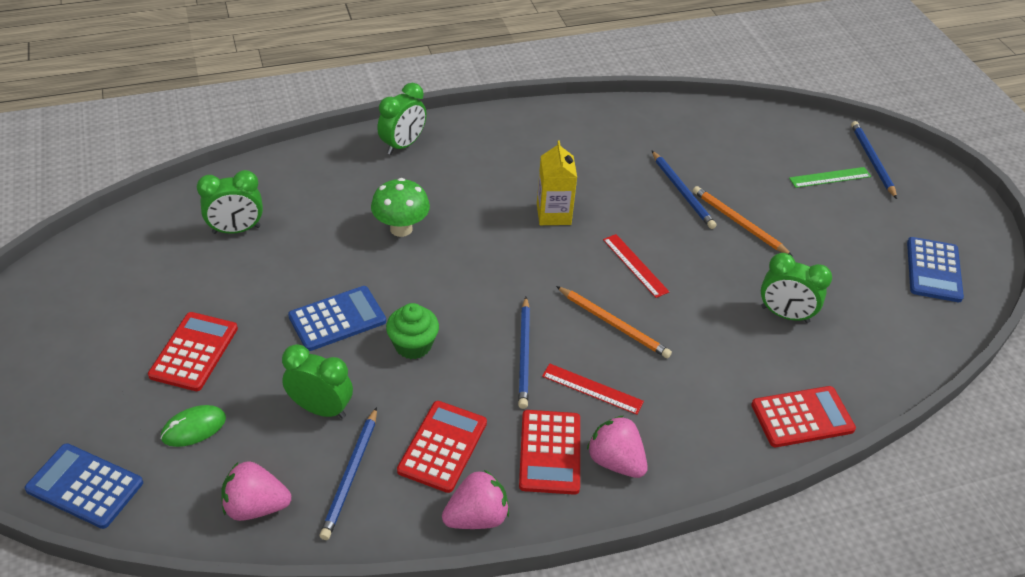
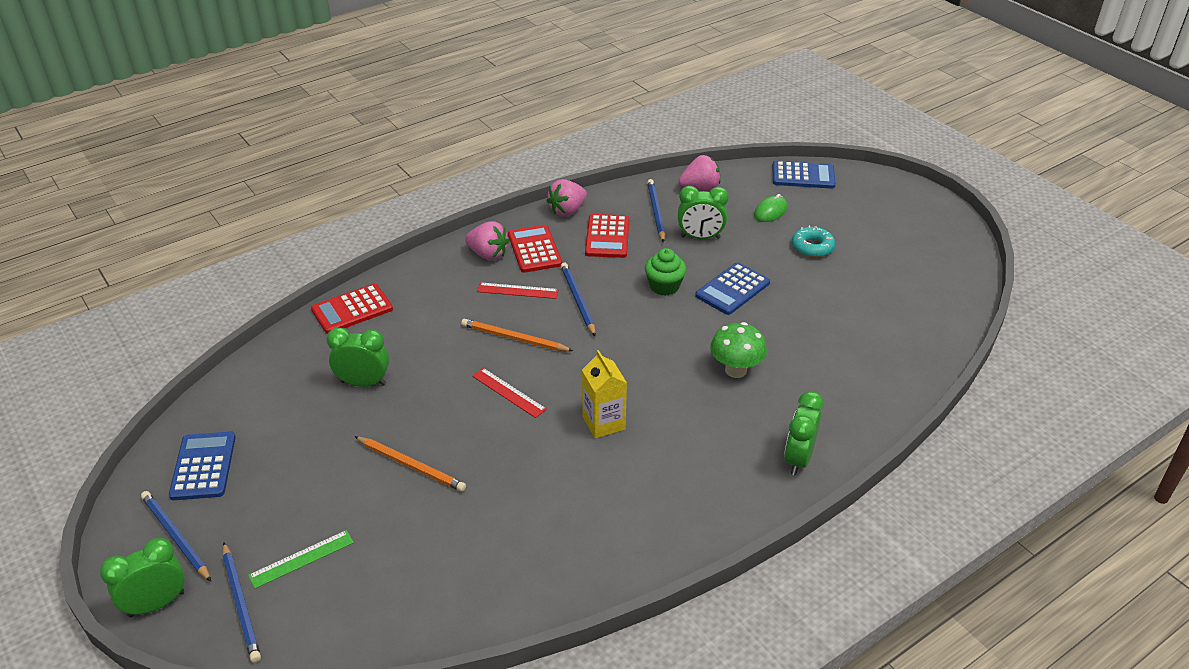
camera: 165 degrees right, 5 degrees down
(194, 352) = (812, 247): red calculator -> turquoise donut
(236, 230) = (870, 332): green clock -> green clock (156, 604)
(682, 191) = (477, 487): blue pencil -> blue pencil (176, 537)

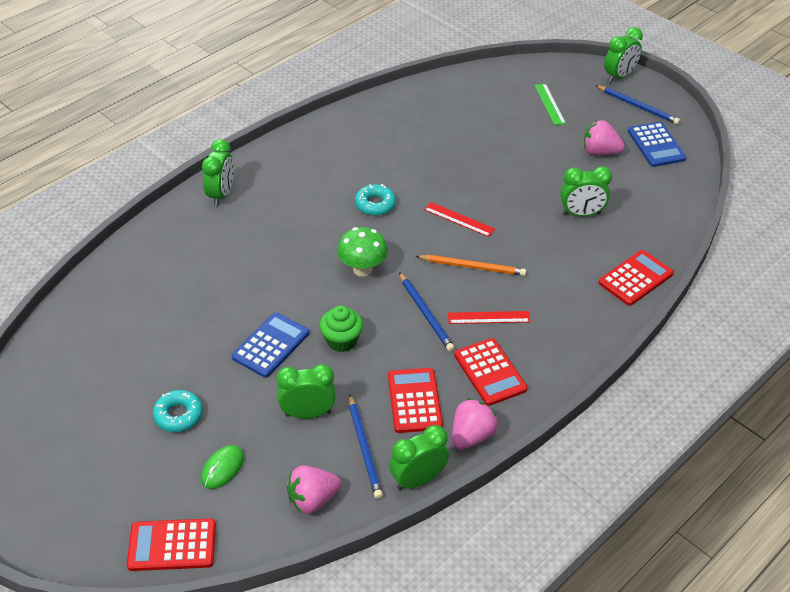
camera: 170 degrees right, 5 degrees up
(241, 603) = (570, 81): blue pencil -> none
(301, 559) = (549, 104): green ruler -> green ruler turned 60 degrees counterclockwise
(411, 465) = (509, 161): orange pencil -> none
(488, 254) = (537, 359): pink strawberry -> pink strawberry (600, 152)
(603, 423) = (375, 204): yellow carton -> turquoise donut
(617, 191) = (418, 479): none -> green clock
(735, 370) = (268, 259): green mushroom -> green mushroom (362, 269)
(803, 176) = (172, 545): blue calculator -> red calculator

